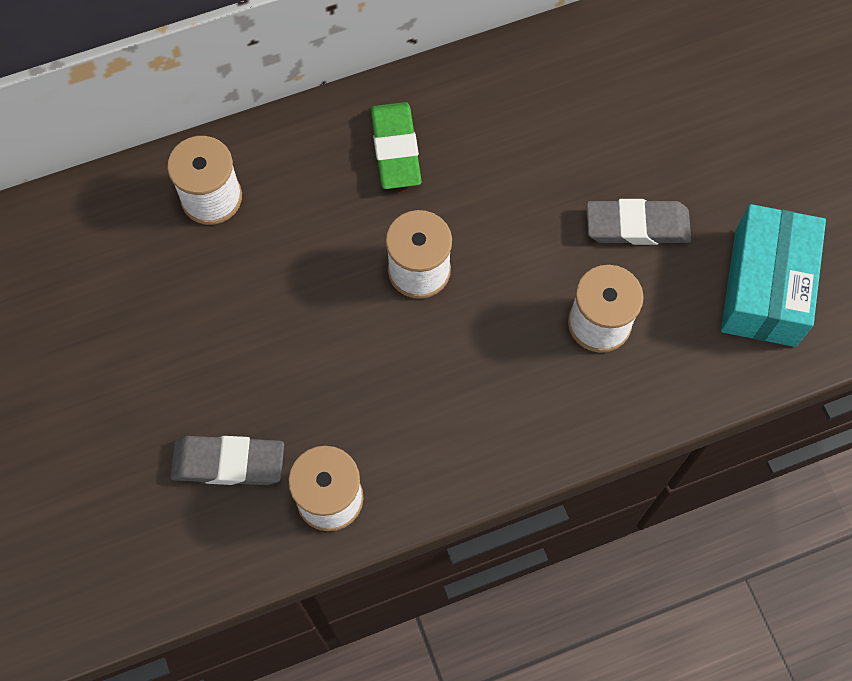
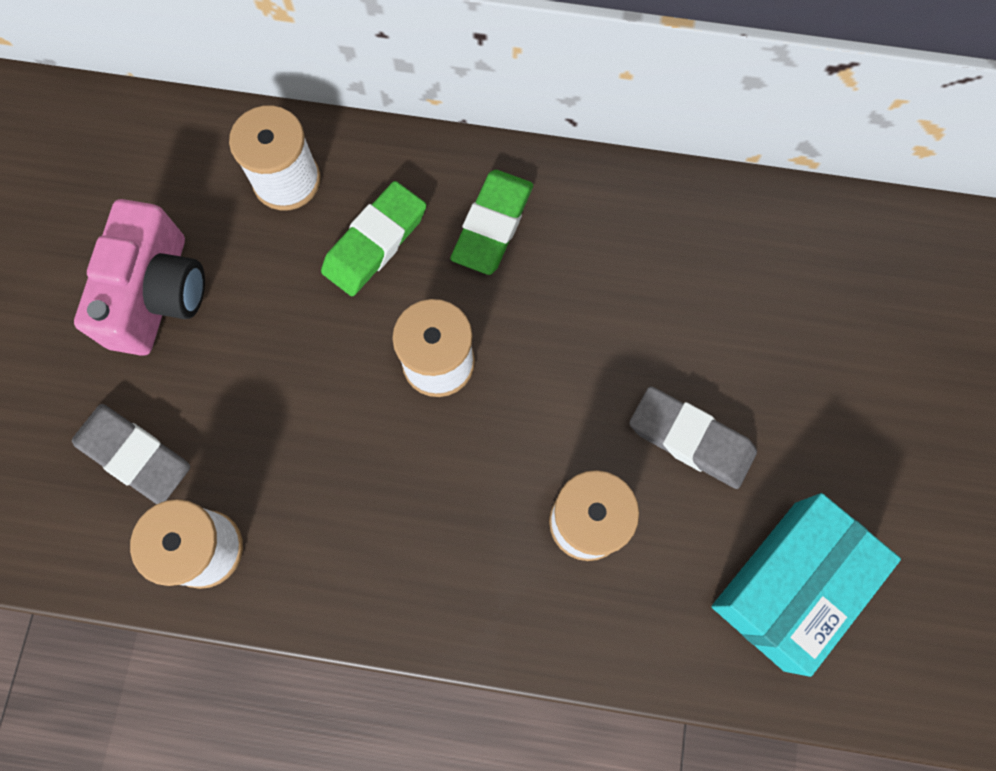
camera: 30 degrees right, 5 degrees up
(165, 336) = (158, 294): none -> pink camera
(313, 208) = (375, 242): none -> green eraser

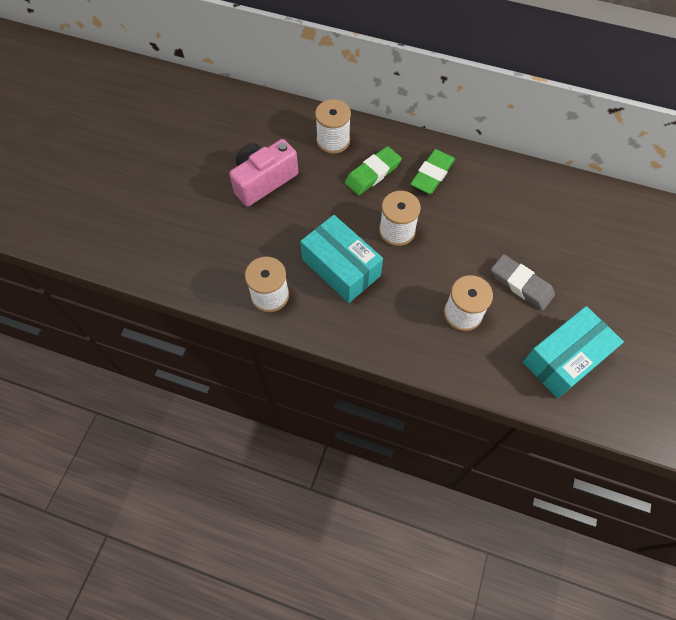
camera: 10 degrees right, 10 degrees down
(135, 455) = (242, 249): grey eraser -> none
(158, 294) = (263, 181): pink camera -> pink camera turned 150 degrees counterclockwise
(338, 462) = (341, 267): none -> turquoise box

